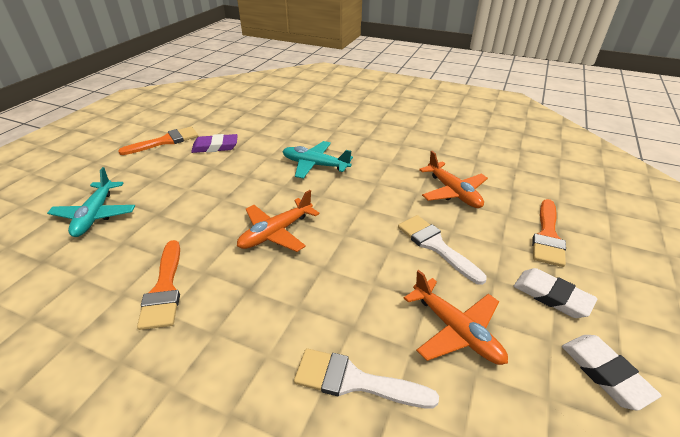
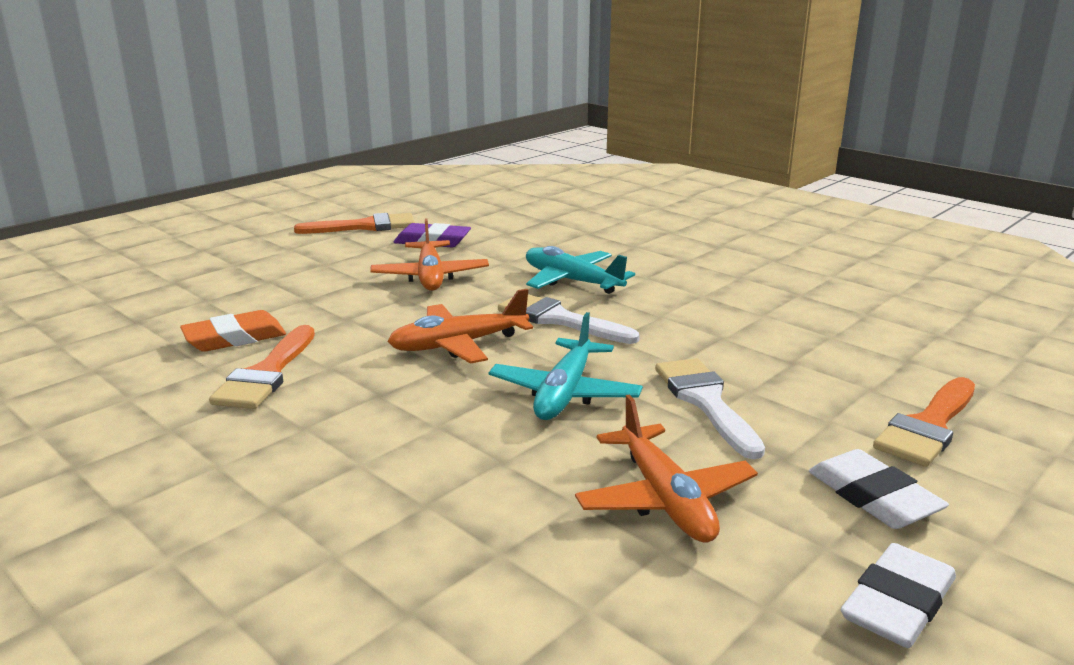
camera: 20 degrees right, 15 degrees down
(95, 215) = (225, 288): turquoise plane -> turquoise plane (564, 393)
(125, 260) = (235, 338): none -> orange eraser
(354, 381) = (463, 515): white brush -> white brush (559, 319)
(453, 192) = (788, 346): orange plane -> orange plane (430, 277)
(605, 373) = (897, 603): white eraser -> white eraser turned 45 degrees clockwise

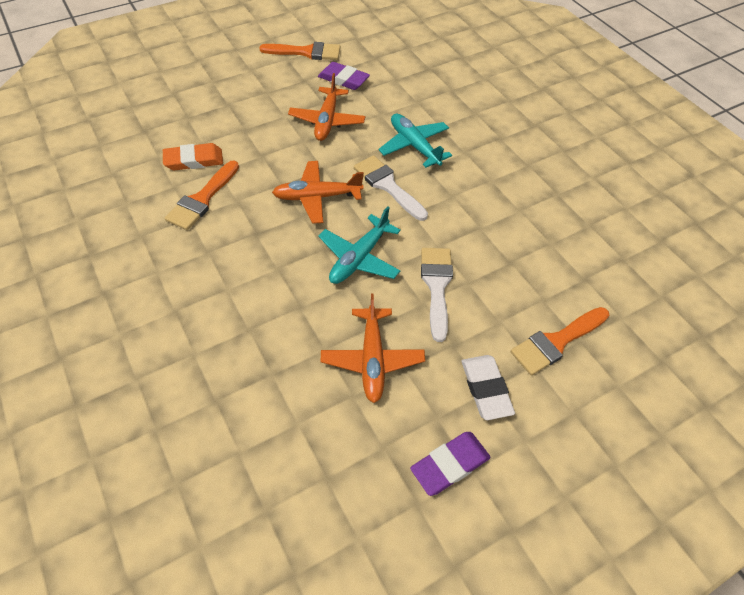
camera: 15 degrees right, 30 degrees up
(897, 603) = (450, 465): white eraser -> purple eraser

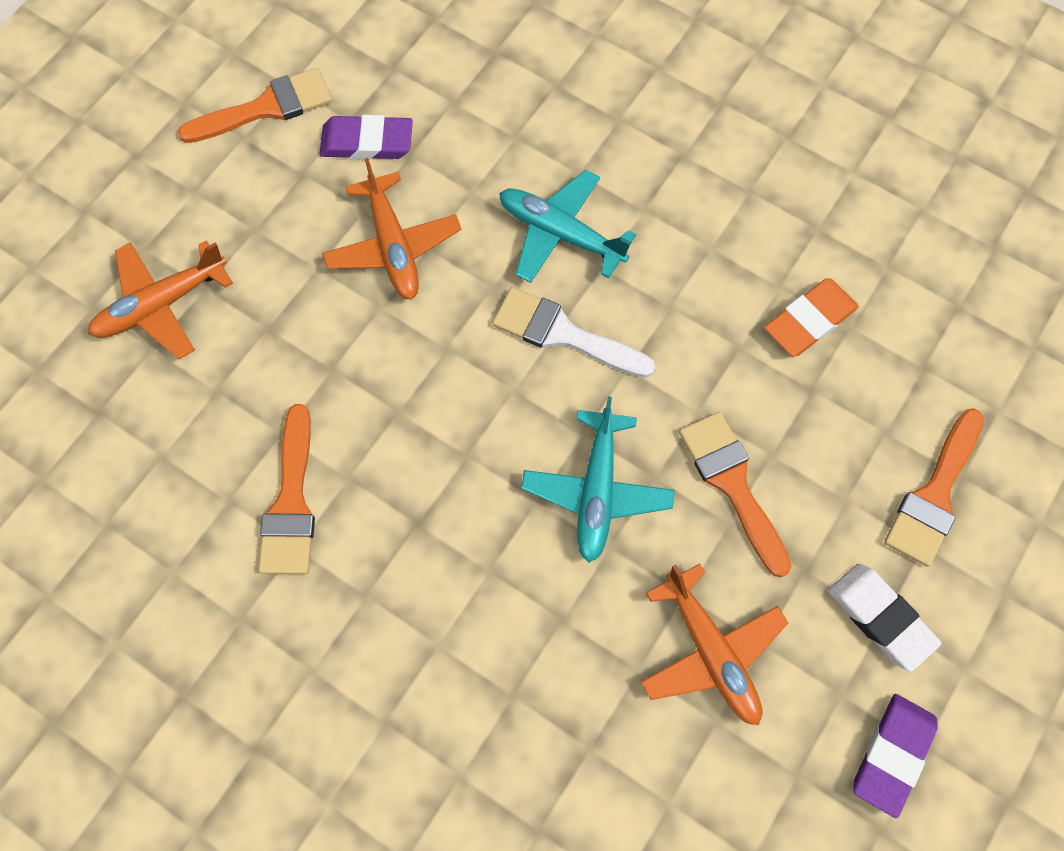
camera: 25 degrees left, 15 degrees up
(194, 160) = (225, 433): orange eraser -> orange eraser (809, 320)
(317, 197) = (468, 409): orange plane -> orange plane (161, 305)
(437, 286) = (732, 484): white brush -> orange brush

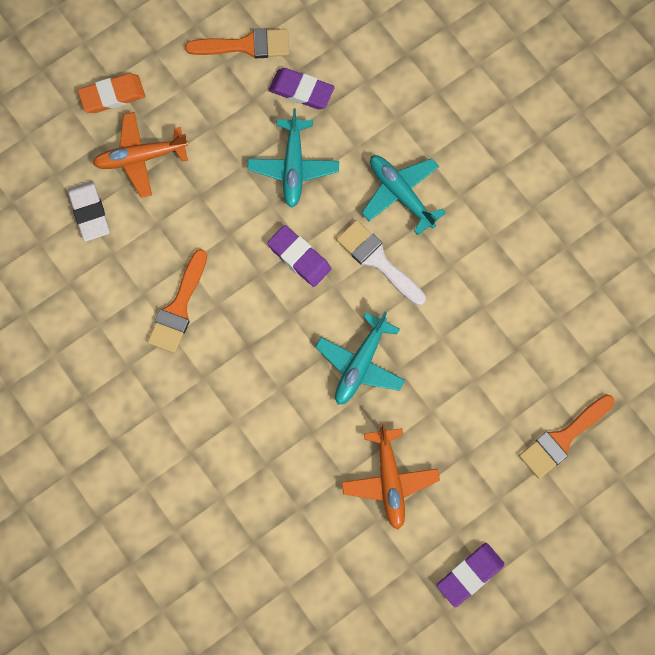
camera: 20 degrees right, 5 degrees up
(393, 246) = (293, 167): orange plane -> turquoise plane
(448, 368) = (299, 257): none -> purple eraser
(732, 484) = (443, 389): orange brush -> none
(809, 320) = (534, 304): orange eraser -> orange eraser (112, 95)
(880, 618) = (497, 498): white eraser -> white eraser (89, 212)

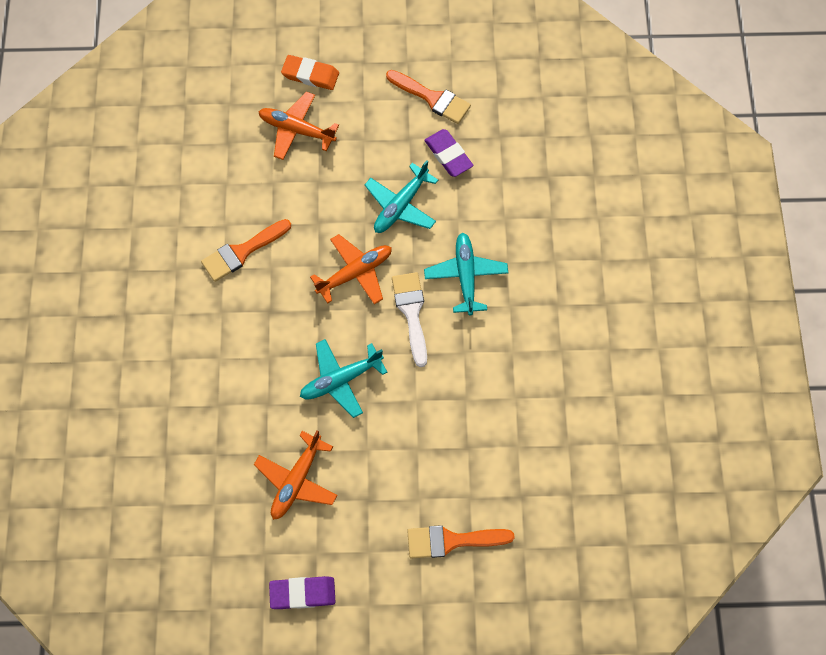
camera: 35 degrees right, 5 degrees down
(89, 212) = (232, 145): white eraser -> none
(299, 257) = (355, 273): purple eraser -> orange plane

